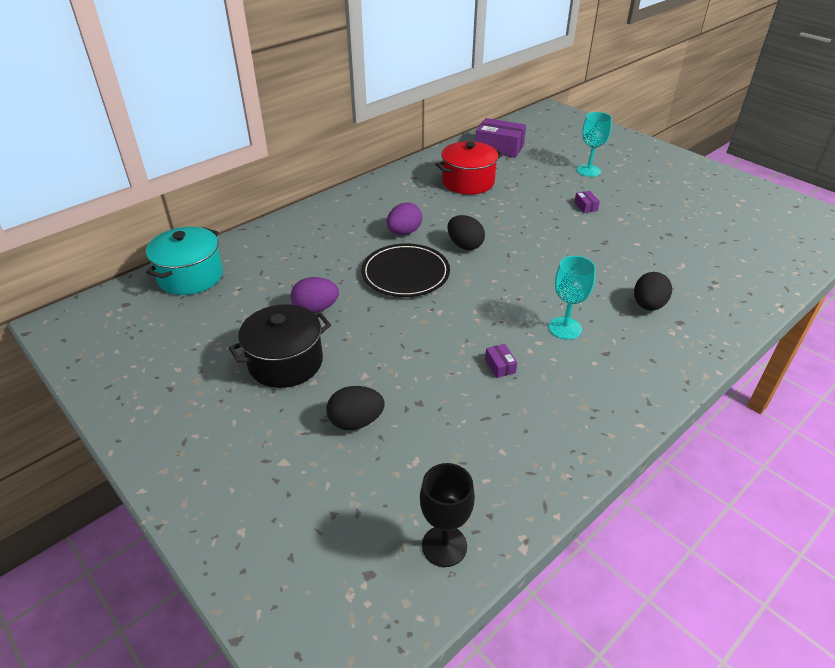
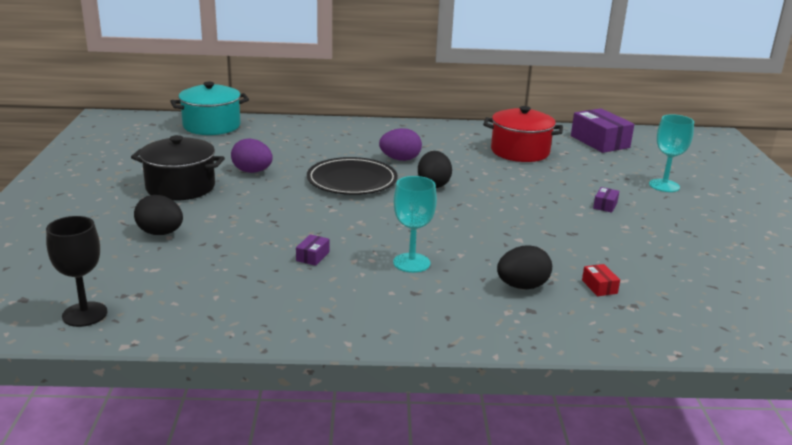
camera: 40 degrees right, 15 degrees down
(680, 278) = (599, 287): none -> red box

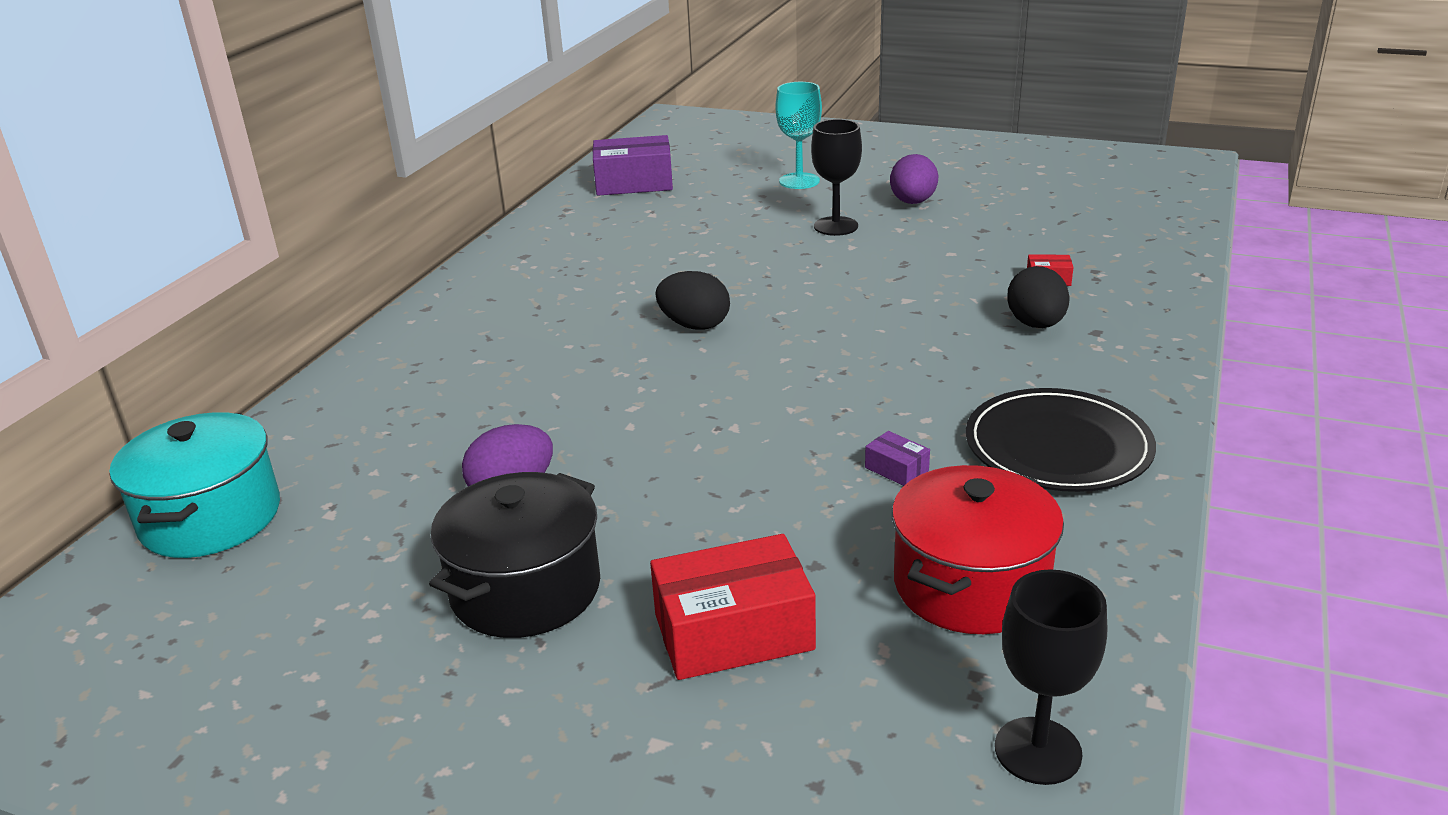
camera: 65 degrees left, 5 degrees up
(160, 233) = (733, 631): black egg -> red box
(352, 180) = (629, 392): black plate -> black plate (1058, 447)
(400, 159) = (576, 335): purple egg -> purple egg (912, 202)
(411, 263) = (947, 389): turquoise goblet -> none
(520, 152) = (624, 240): red pot -> red pot (970, 585)
(605, 205) = (836, 226): purple box -> black goblet

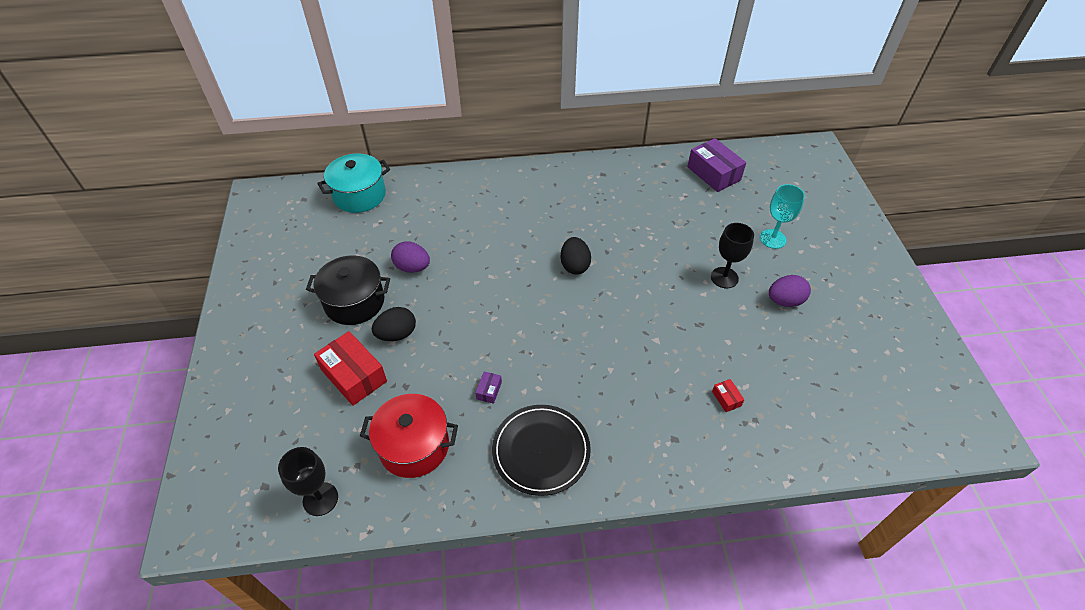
camera: 60 degrees right, 20 degrees up
(1036, 324) = (665, 407): black egg -> black egg (397, 334)

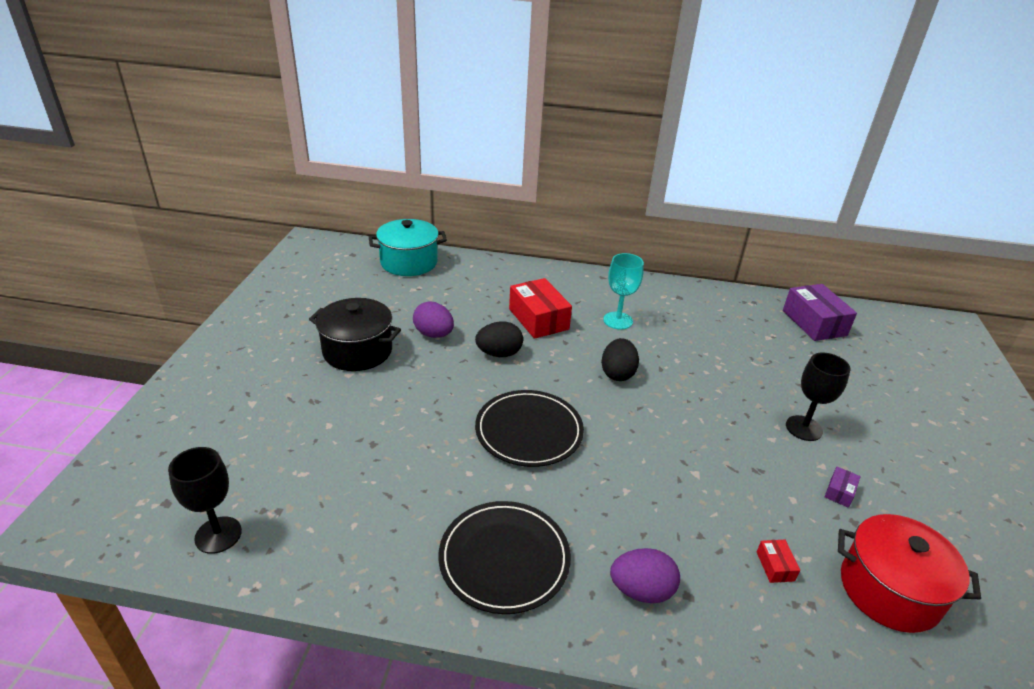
camera: 15 degrees right, 15 degrees down
(354, 375) = (322, 418): red box -> red box (538, 319)
(397, 334) = (388, 391): black egg -> black egg (499, 354)
(414, 446) = (353, 509): red pot -> red pot (889, 590)
(489, 390) = (467, 474): purple box -> purple box (839, 492)
(523, 339) = (529, 431): none -> black plate
(772, 239) = (878, 402): turquoise goblet -> turquoise goblet (618, 320)
(784, 301) = (882, 473): purple egg -> purple egg (641, 590)

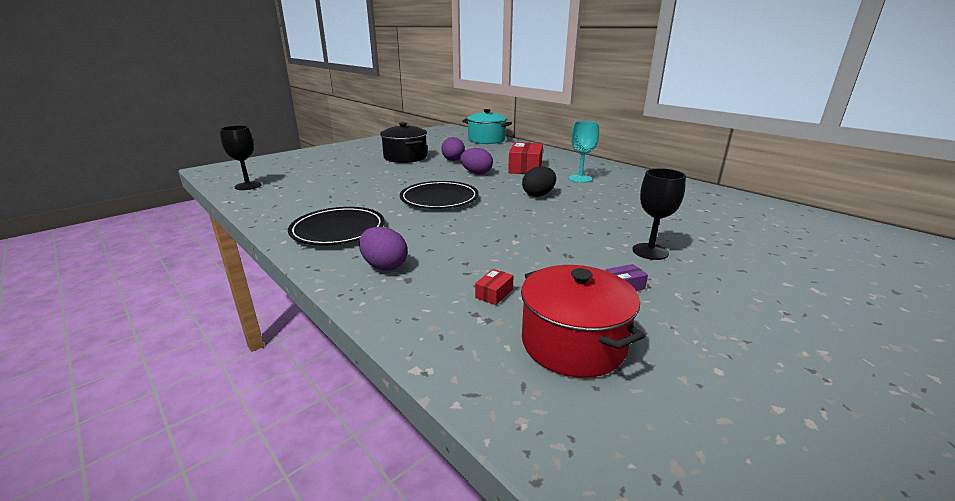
camera: 40 degrees right, 10 degrees down
(499, 354) = (476, 173): black egg -> purple egg
(814, 323) = (765, 214): purple box -> none

